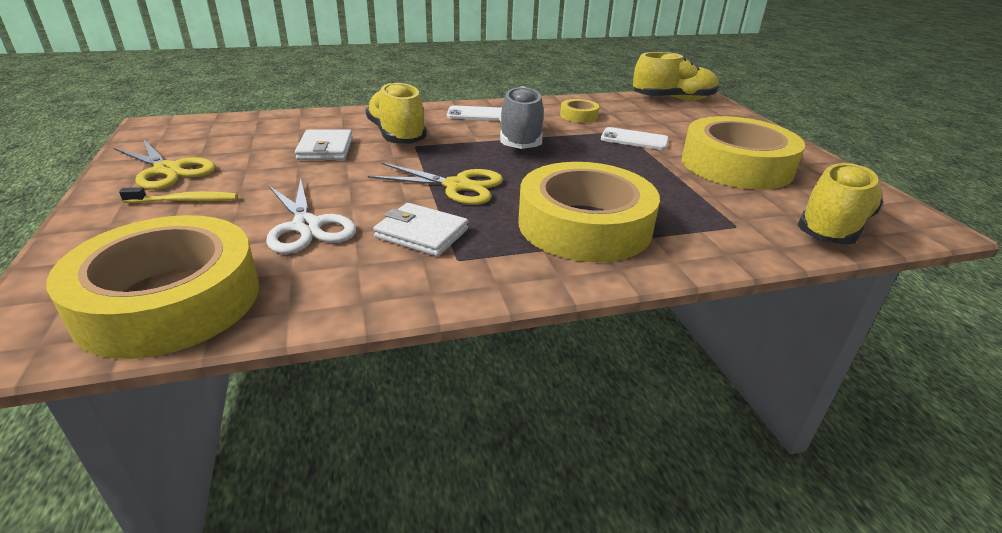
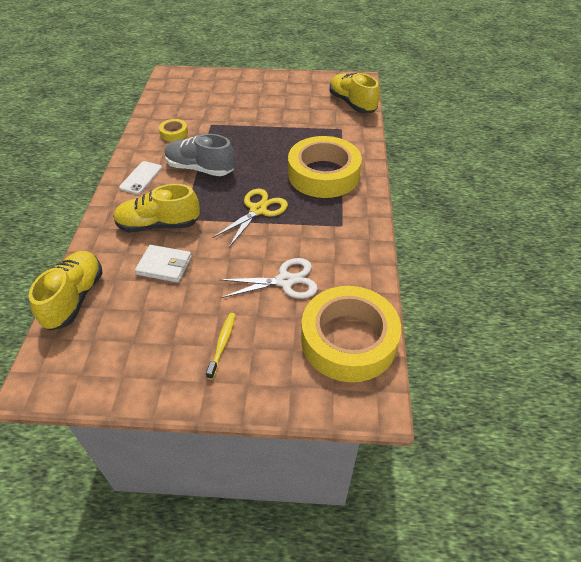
camera: 70 degrees left, 15 degrees up
(168, 170) = (159, 360): yellow scissors -> none
(422, 233) = (311, 234): white wallet -> none
(634, 139) = (227, 124): white phone -> none
(673, 99) = (170, 86): yellow shoe -> yellow shoe (74, 298)
(736, 165) = (279, 103): yellow tape -> none

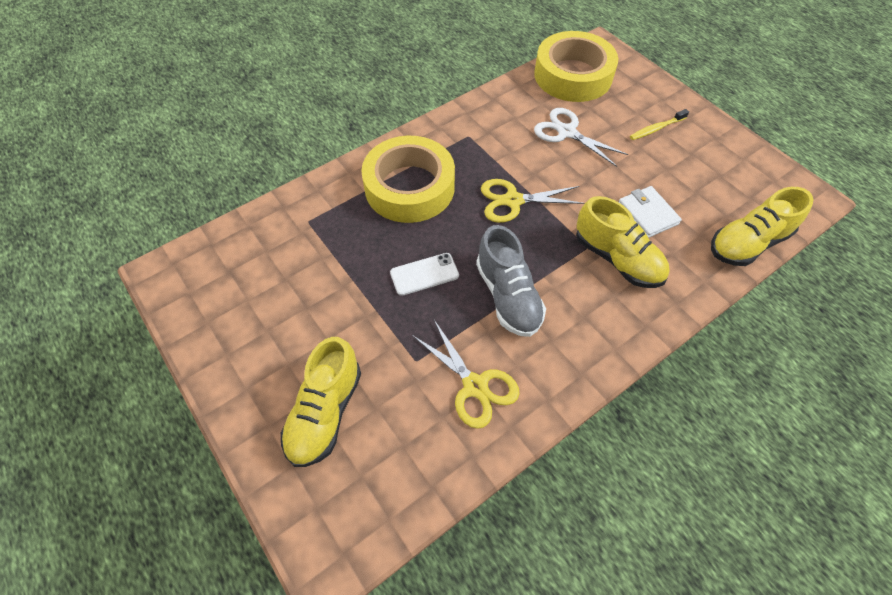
camera: 130 degrees left, 10 degrees up
(141, 178) = (582, 339): white phone -> white phone (424, 274)
(174, 133) = (475, 386): yellow tape -> yellow scissors
(352, 104) = (237, 243): yellow shoe -> yellow shoe (325, 412)

